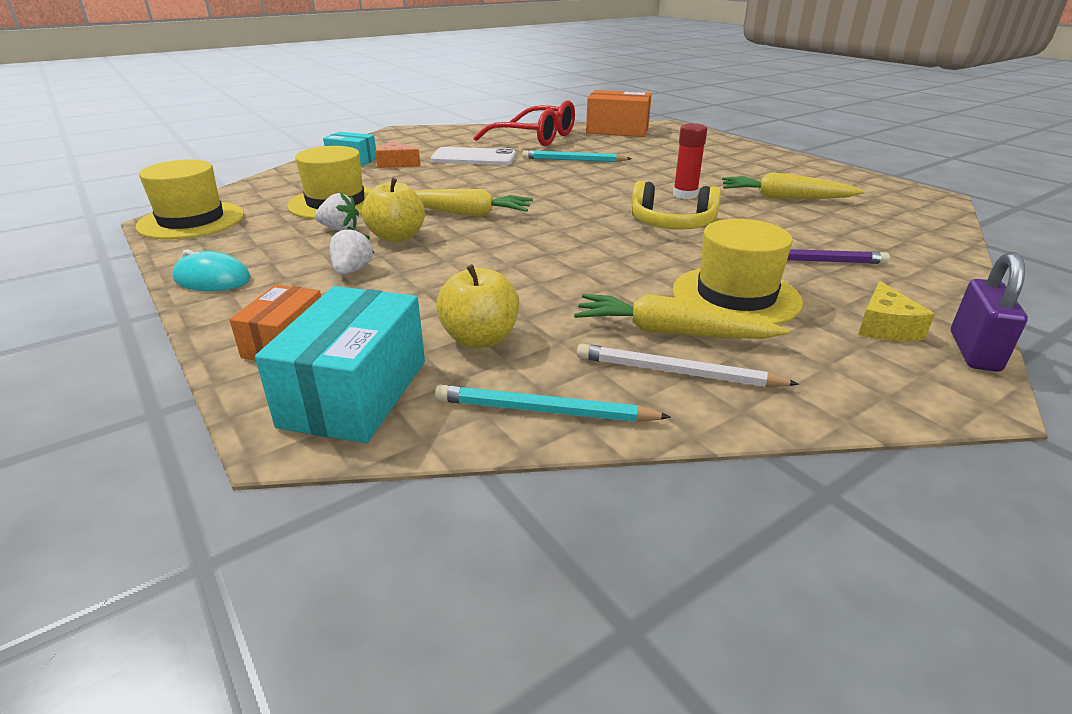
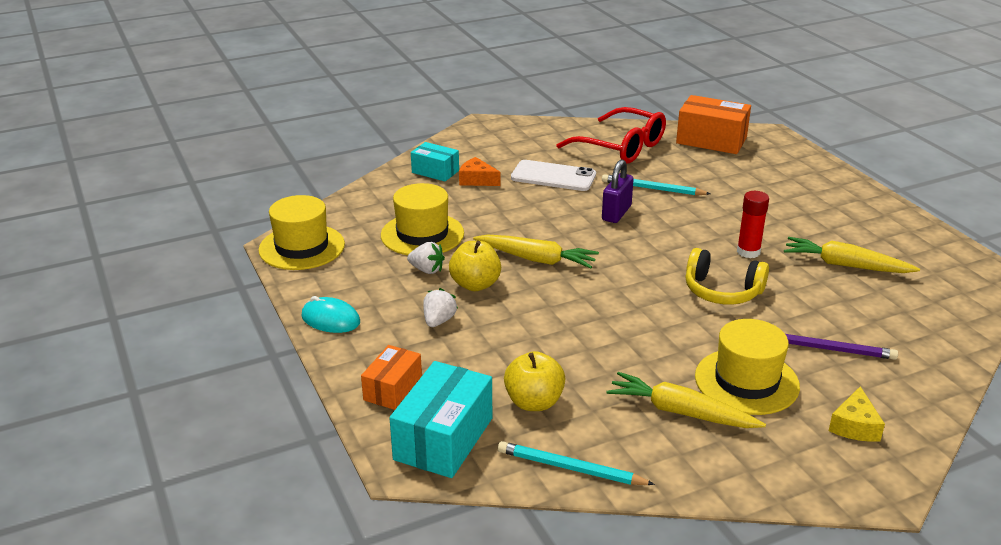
camera: 10 degrees right, 0 degrees up
(677, 372) = (673, 448): white pencil -> none
(974, 351) = (912, 456): purple padlock -> purple padlock (616, 213)

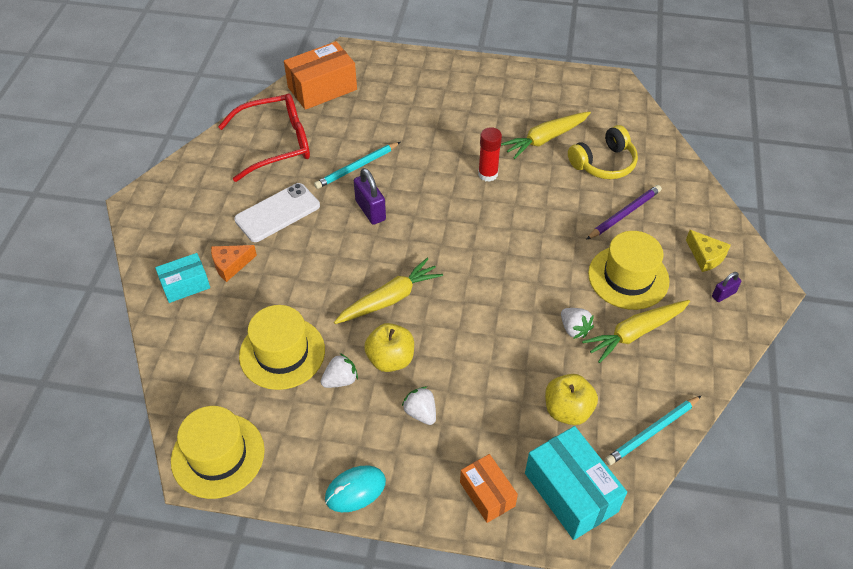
camera: 55 degrees left, 20 degrees up
(634, 371) = (574, 329): none -> white strawberry
(722, 291) = (522, 220): yellow headphones -> yellow headphones (604, 163)
(819, 458) = (723, 294): none -> purple padlock

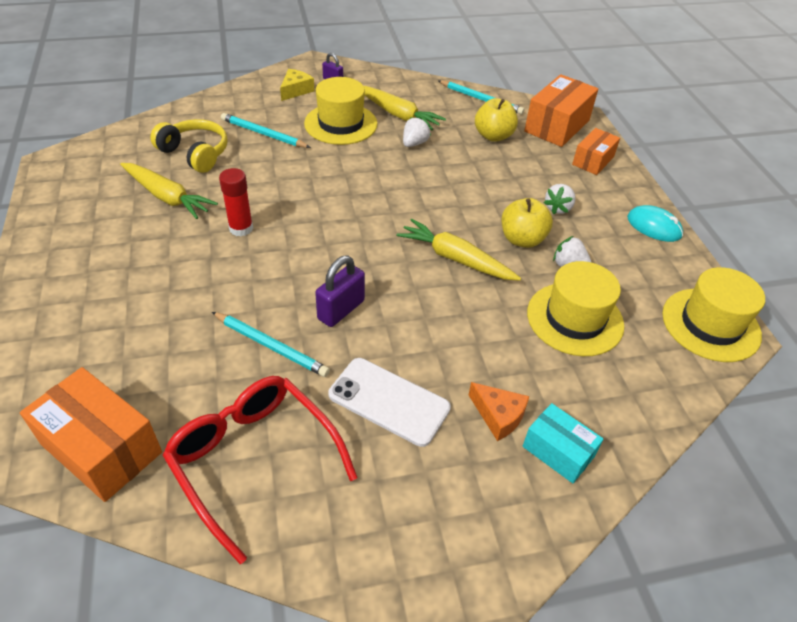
camera: 115 degrees left, 5 degrees down
(570, 492) = (557, 126): turquoise box -> orange box
(624, 214) = (263, 134): purple pencil -> turquoise pencil

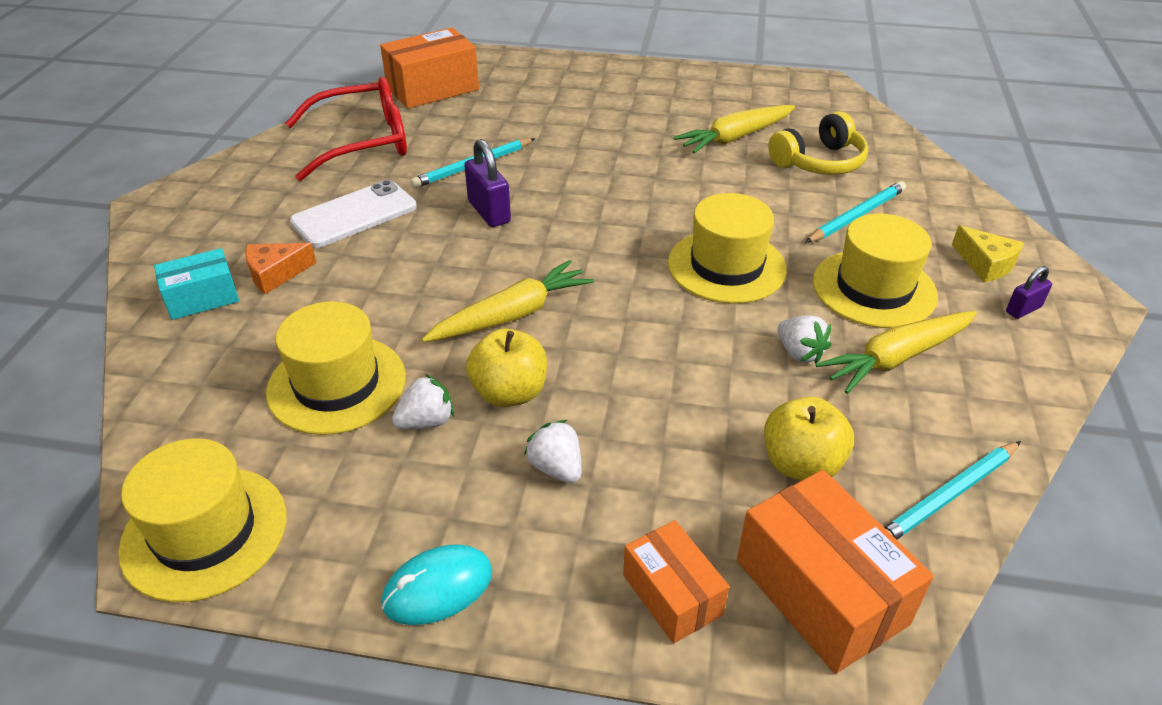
camera: 115 degrees right, 5 degrees down
(241, 228) = (657, 173): red glue stick -> none
(348, 178) = (726, 266): none -> yellow hat

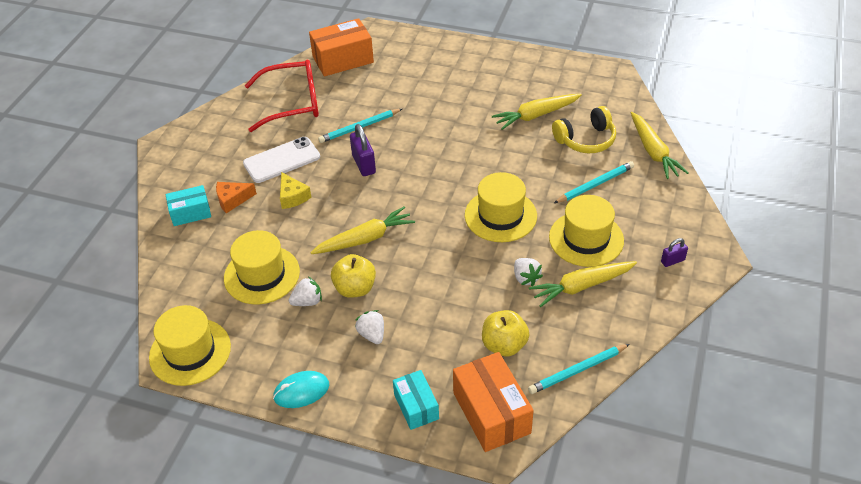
camera: 10 degrees right, 5 degrees up
(672, 595) = (416, 406): orange box -> turquoise box
(923, 170) = (653, 151): none -> yellow carrot
(985, 264) = (663, 227): yellow cheese -> yellow cheese (292, 197)

